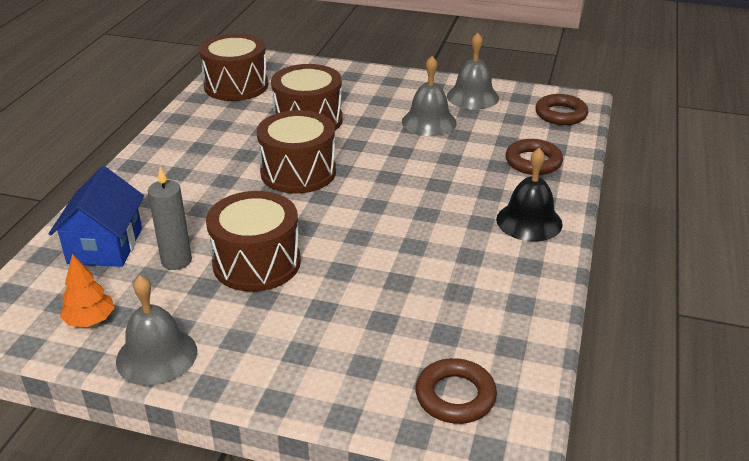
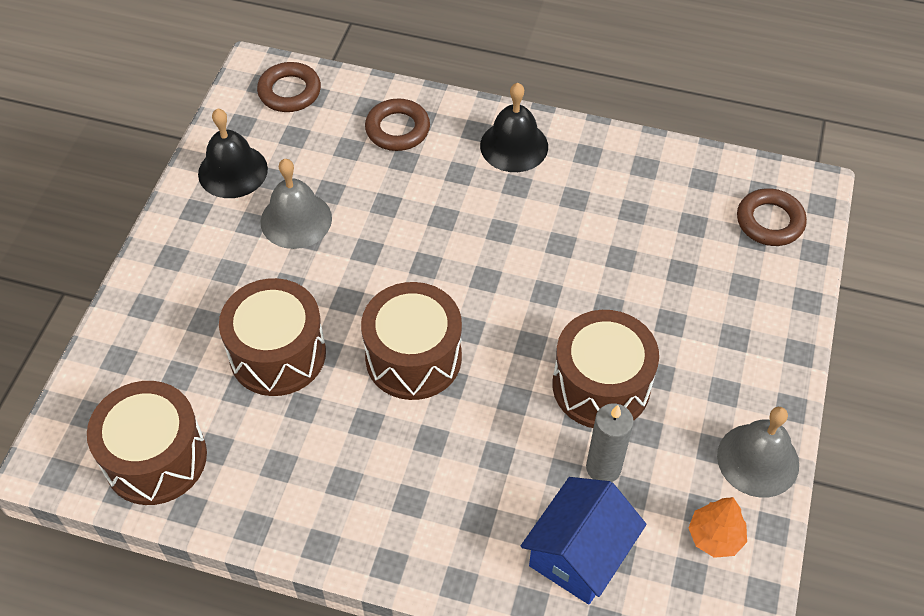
camera: 90 degrees left, 20 degrees up
(105, 246) = (579, 554): blue house -> blue house turned 60 degrees counterclockwise
(472, 97) = (233, 171): grey bell -> black bell

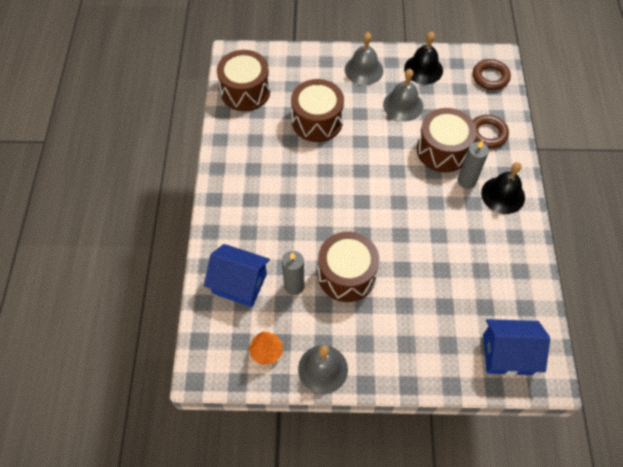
camera: 75 degrees right, 5 degrees up
(194, 254) = (364, 70): none -> grey bell
(413, 357) = (334, 180): brown drum -> brown drum (442, 150)
(475, 181) = (466, 181): none -> grey candle
(769, 221) = (507, 354): brown ring -> blue house

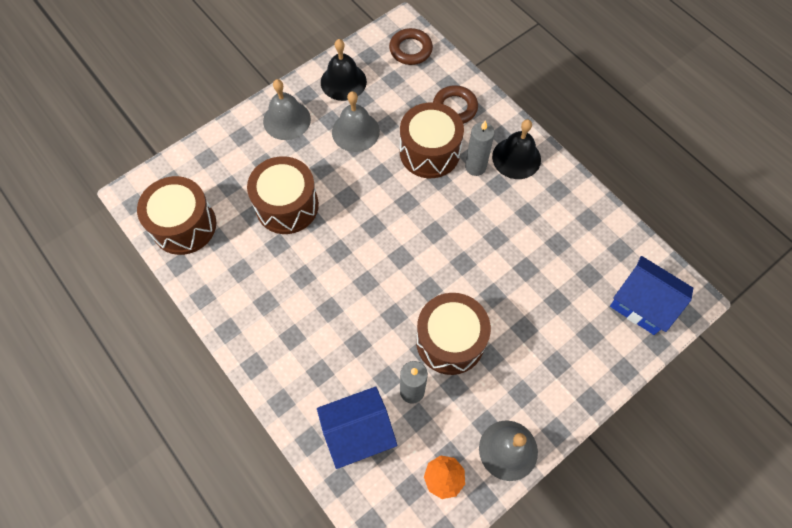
camera: 40 degrees left, 5 degrees up
(507, 354) = (642, 304): blue house -> blue house turned 75 degrees clockwise

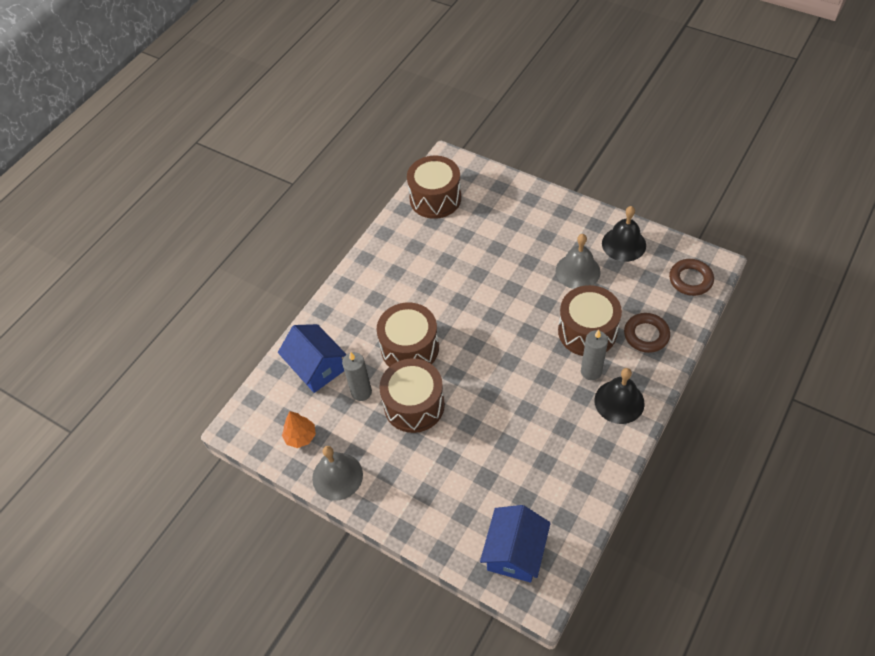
camera: 75 degrees right, 10 degrees down
(287, 120) = (562, 221): grey bell -> none
(287, 206) = (483, 252): brown drum -> brown drum (410, 348)

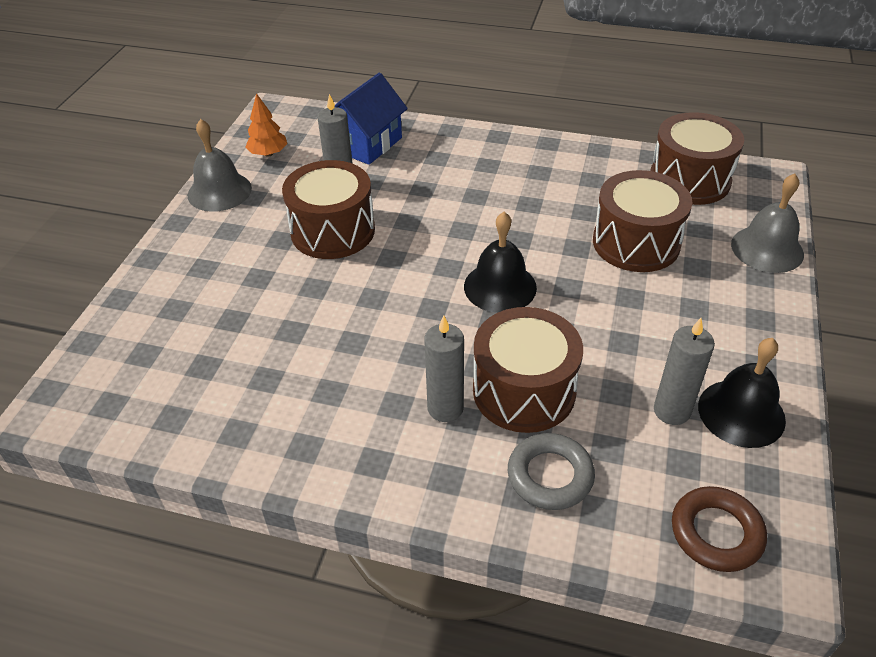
camera: 70 degrees right, 10 degrees down
(410, 348) = (420, 209): brown drum -> brown drum (636, 243)
(515, 552) = (117, 371): blue house -> none
(577, 271) = (643, 358): grey bell -> grey bell (767, 249)
(616, 271) = (671, 411): none -> grey candle
(619, 401) = (396, 455): black bell -> black bell (500, 287)
(646, 335) = (550, 476): brown ring -> grey ring

